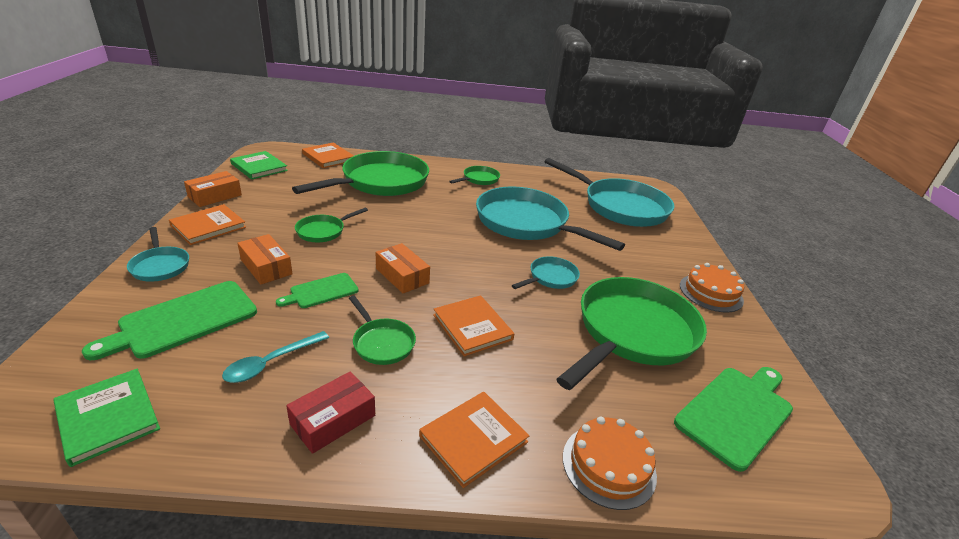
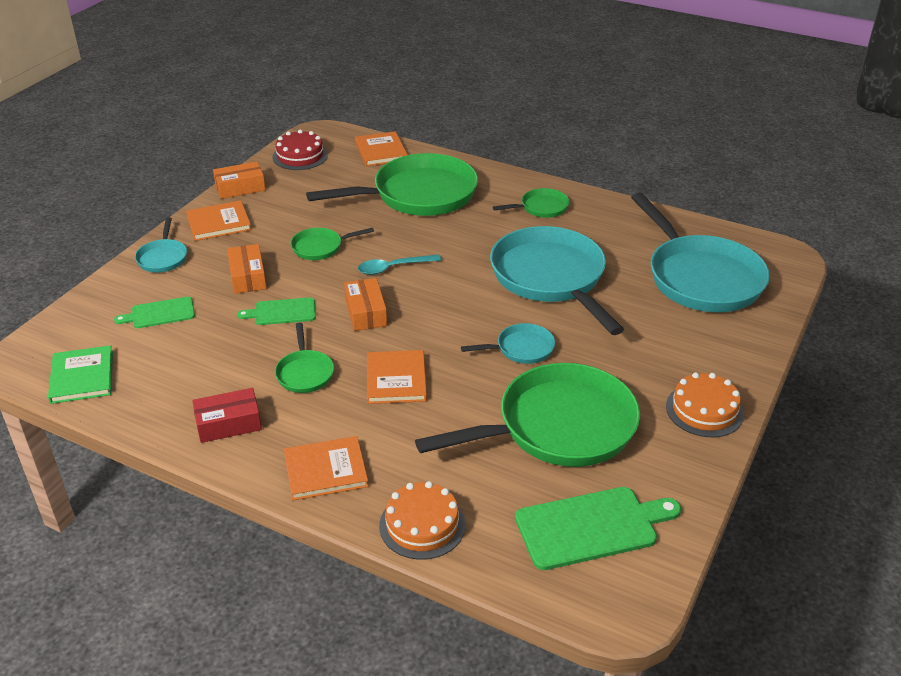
camera: 30 degrees right, 5 degrees up
(184, 320) = (160, 313): green cutting board -> green cutting board, size x0.59
(259, 167) = (300, 156): green book -> red cake
(271, 362) = (207, 366): turquoise spoon -> turquoise spoon (393, 268)

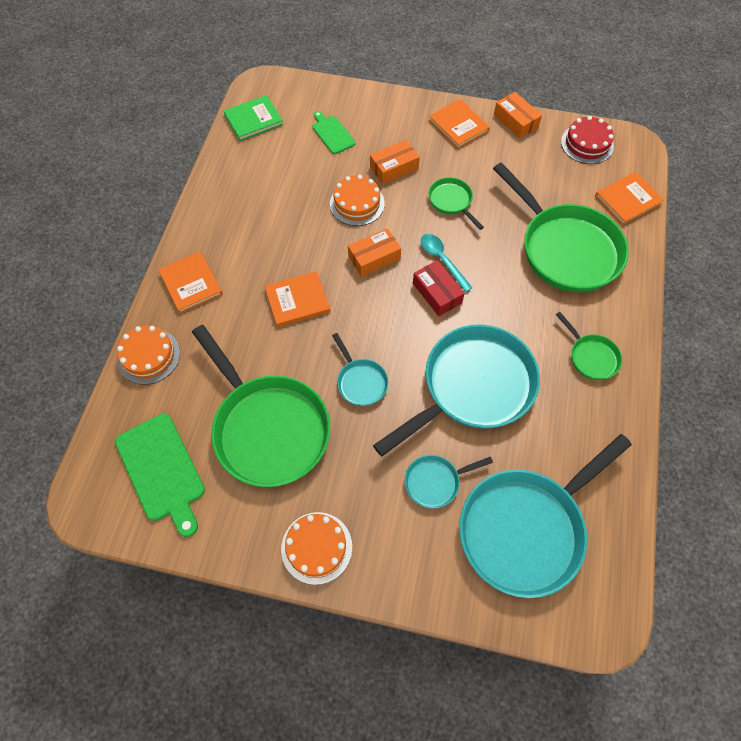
camera: 75 degrees right, 25 degrees up
(163, 257) = (399, 110): turquoise pan -> turquoise pan (435, 482)
(228, 424) = (226, 214): red box -> red box (437, 293)
(282, 312) = (357, 203): green cutting board -> orange cake
(304, 373) = (290, 240): green pan -> none

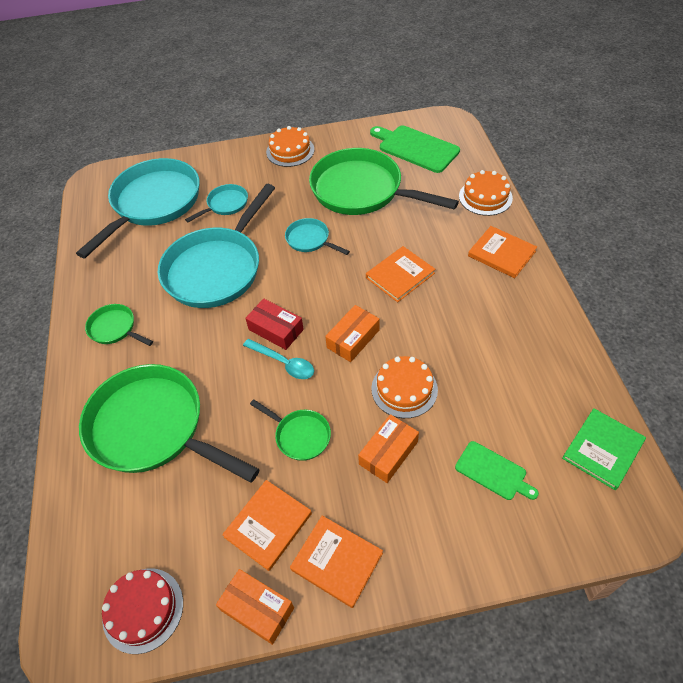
camera: 160 degrees right, 10 degrees down
(627, 200) = (80, 529): orange book -> orange book (268, 525)

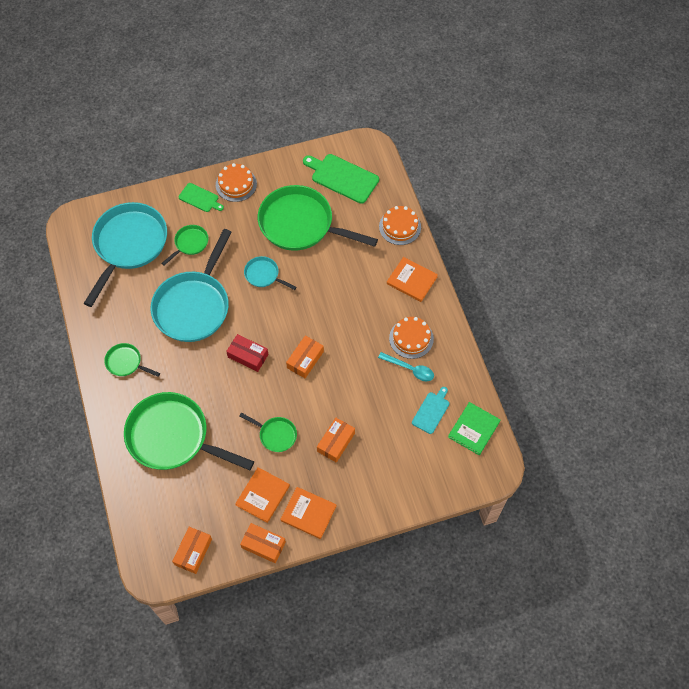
camera: 10 degrees left, 10 degrees up
(143, 609) = (193, 552): red cake -> orange box
(225, 204) = (190, 243): turquoise pan -> green pan
(283, 363) = (257, 382): turquoise spoon -> turquoise spoon (410, 369)
(400, 275) = (336, 304): orange book -> none
(404, 389) = (344, 396): orange cake -> orange cake (411, 338)
(493, 472) = (404, 449): green cutting board -> green cutting board (200, 198)
(534, 418) = (431, 411): none -> turquoise cutting board

